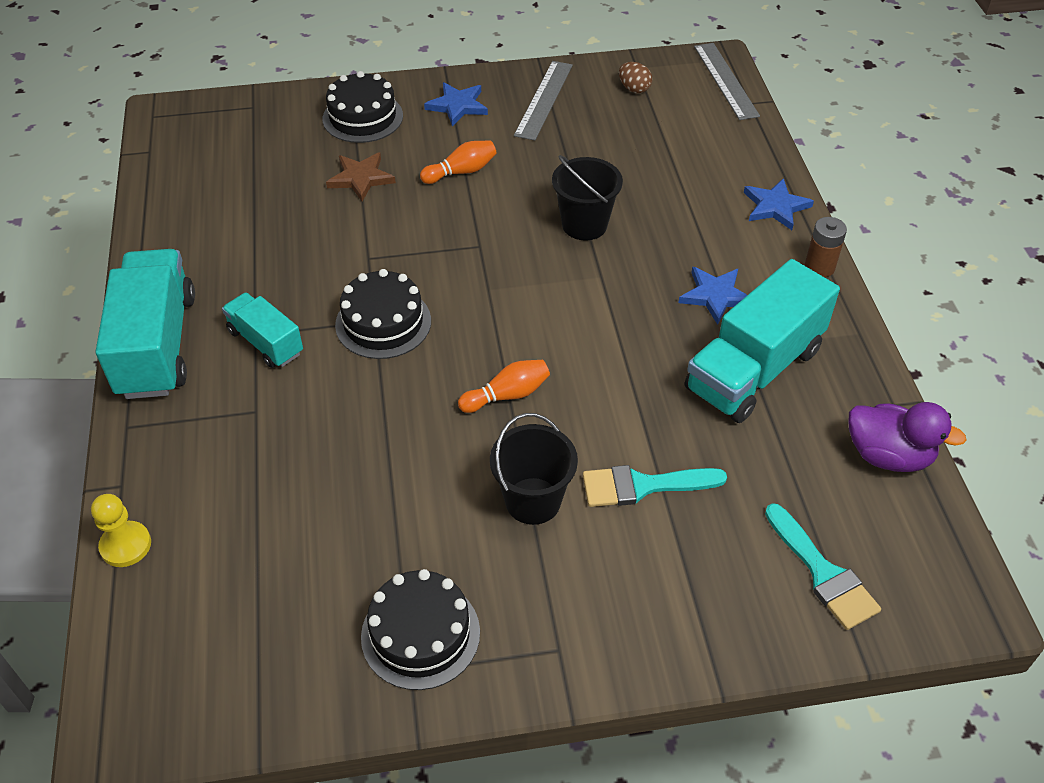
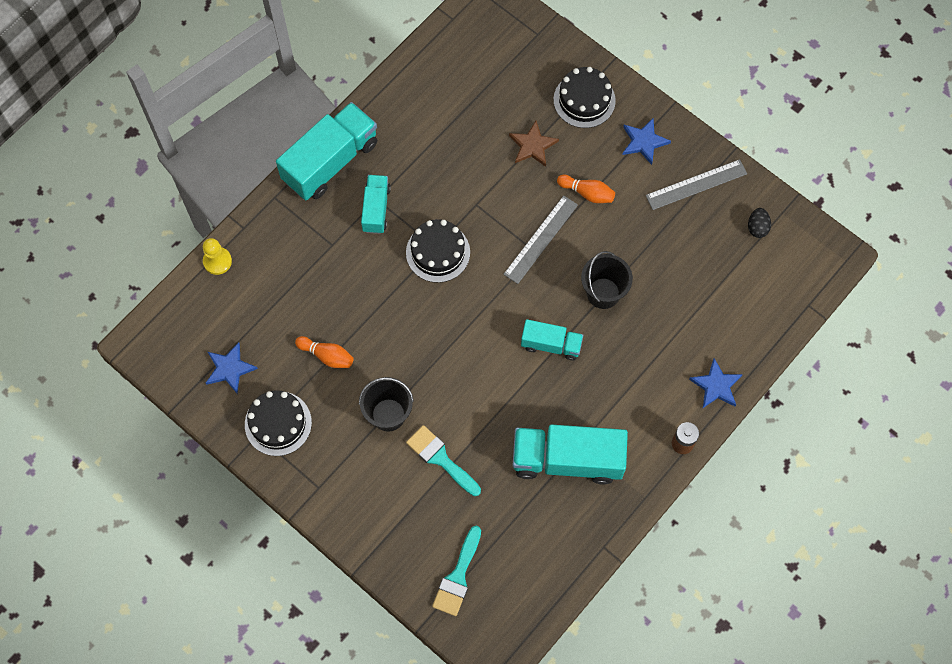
camera: 50 degrees right, 20 degrees up
(507, 395) = (442, 352): orange bowling pin -> orange bowling pin (327, 356)
(599, 298) = (551, 344): none -> turquoise truck
(634, 89) = (757, 227): brown egg -> black egg
(715, 296) = (607, 403): blue star -> blue star (230, 368)
(725, 80) = (819, 275): grey ruler -> grey ruler (541, 239)
(888, 455) = (562, 564): purple duck -> none

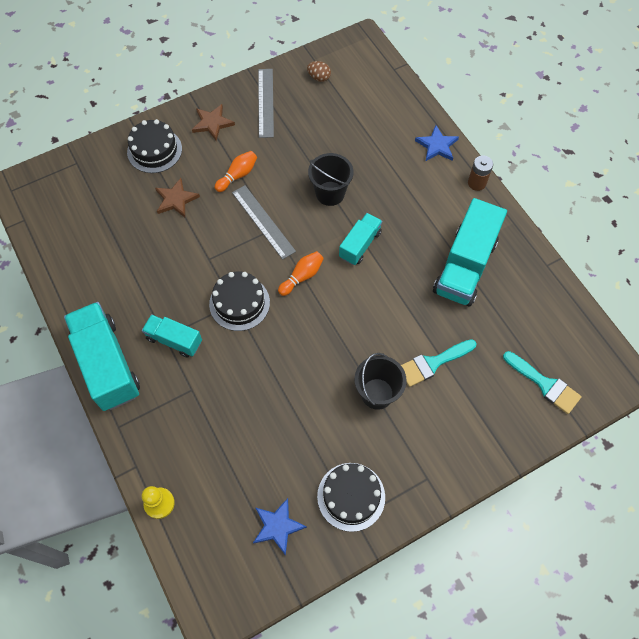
camera: 70 degrees left, 5 degrees down
(327, 356) = (300, 429): orange bowling pin -> orange bowling pin (302, 276)
(644, 142) = (212, 123): blue star -> brown star
(757, 227) = (319, 77): black egg -> brown egg

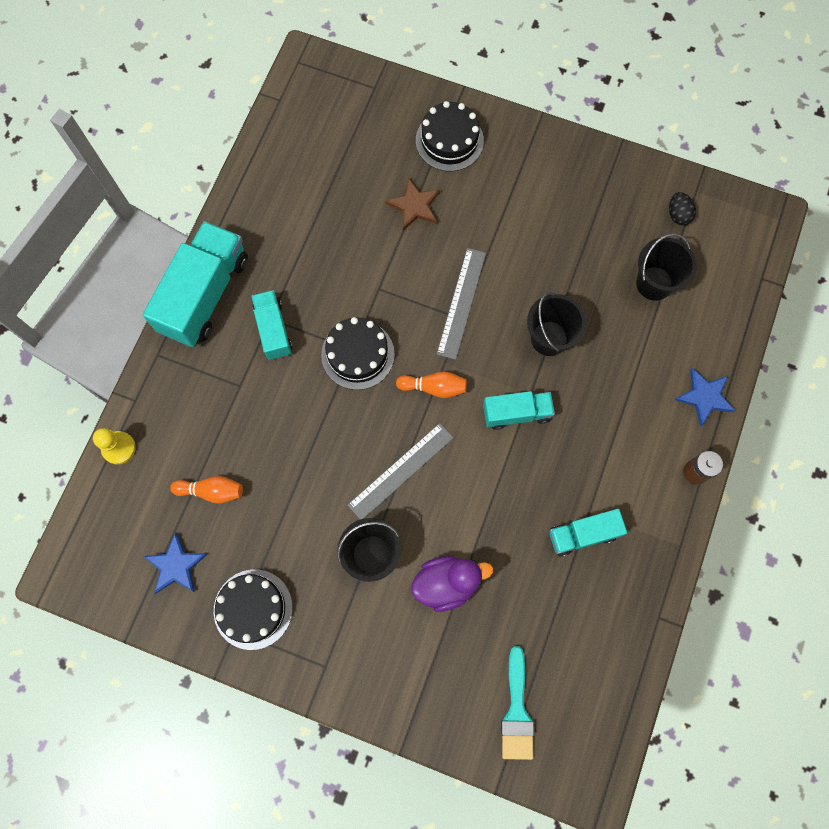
camera: 50 degrees right, 10 degrees up
(212, 123) = (527, 164): brown star -> none
(237, 175) = (490, 237): orange bowling pin -> orange bowling pin (212, 491)
(266, 102) = (598, 191): grey ruler -> grey ruler (401, 471)
(319, 77) = (678, 215): brown egg -> black egg
(347, 118) = (654, 283): none -> black bucket
(433, 363) = (447, 583): turquoise brush -> purple duck
(465, 266) = (583, 534): turquoise truck -> turquoise truck, size x0.55

